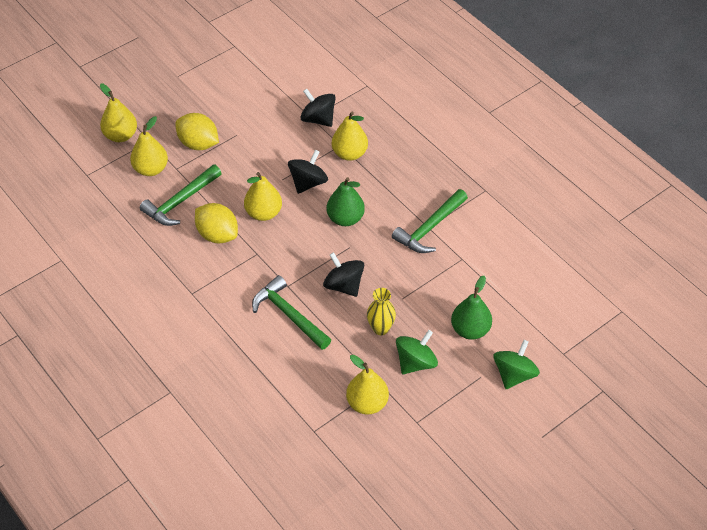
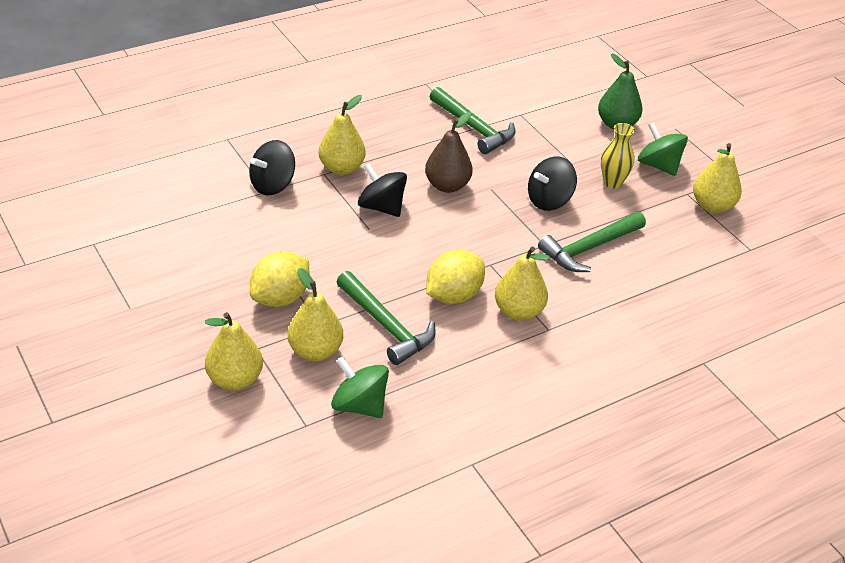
camera: 85 degrees left, 10 degrees down
(263, 213) = (424, 250): yellow pear -> yellow pear (518, 311)
(345, 218) = (447, 186): green pear -> brown pear
(514, 374) = (673, 108): green spinning top -> green spinning top (359, 405)

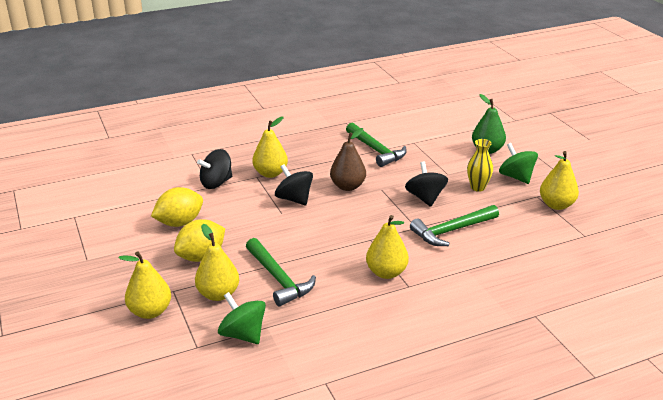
camera: 10 degrees right, 10 degrees down
(453, 295) = (336, 260): yellow lemon -> yellow lemon (179, 223)
(549, 200) = (425, 198): black spinning top -> black spinning top turned 105 degrees clockwise

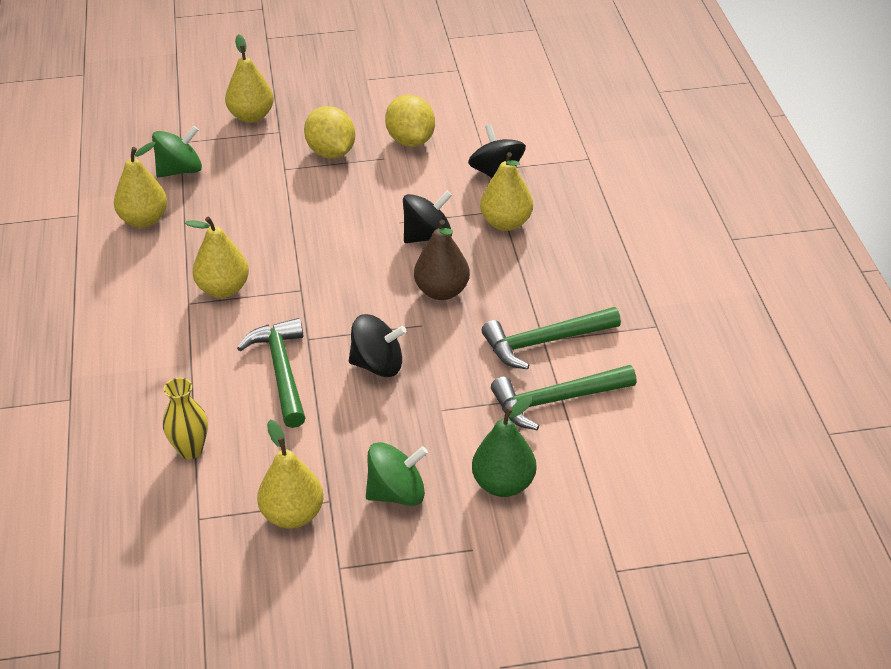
camera: 105 degrees right, 10 degrees up
(218, 294) = (255, 160): yellow pear -> yellow pear (144, 220)
(278, 279) = (259, 203): green hammer -> green hammer (556, 400)
(477, 187) = (384, 433): yellow vase -> yellow vase (190, 450)

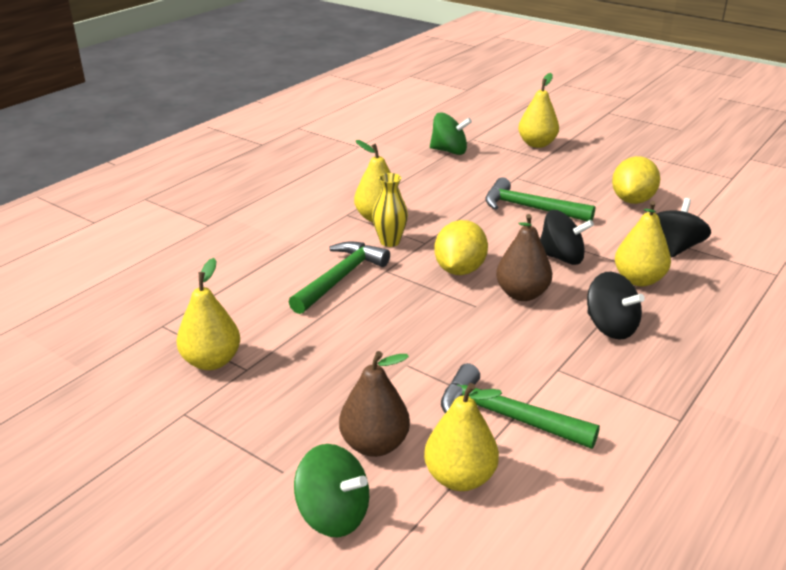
camera: 45 degrees right, 10 degrees down
(144, 220) = (390, 164): yellow pear -> yellow pear (460, 478)
(190, 450) = (221, 287): yellow vase -> yellow vase (390, 242)
(331, 152) = (562, 182): yellow lemon -> yellow lemon (459, 270)
(378, 365) = (406, 311): black spinning top -> black spinning top (610, 327)
(397, 493) = (293, 395): green spinning top -> green spinning top (333, 514)
(503, 484) = (374, 445): green pear -> brown pear
(544, 342) = (556, 371): green hammer -> green hammer (530, 208)

